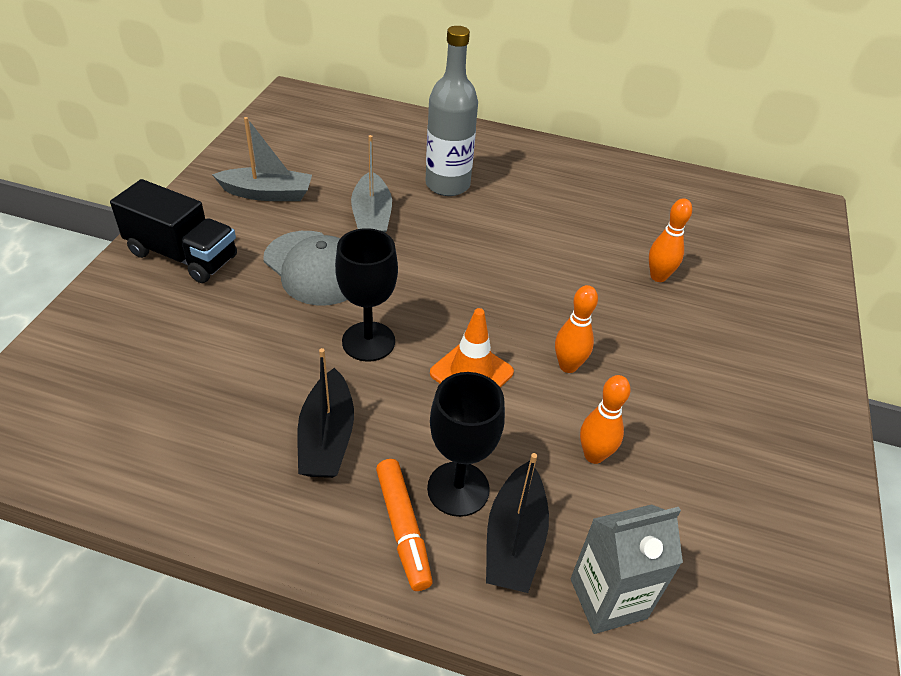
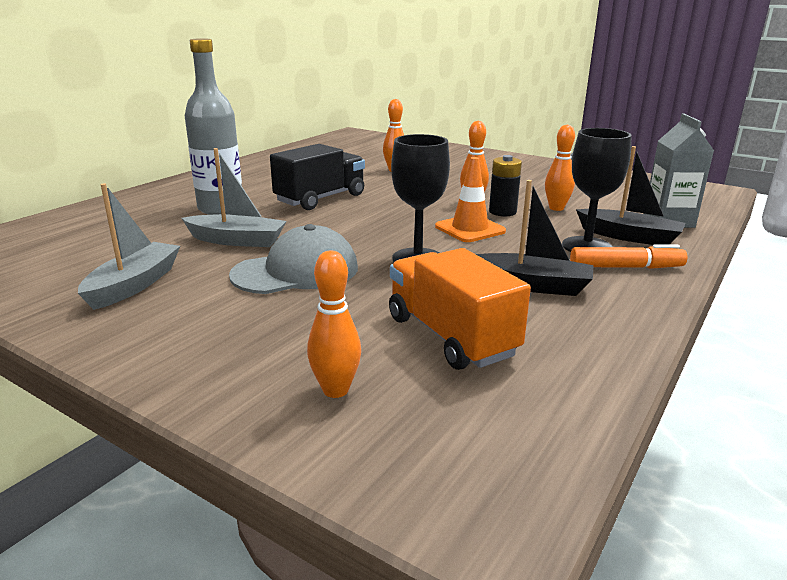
camera: 70 degrees left, 20 degrees down
(122, 334) = (335, 390): none -> orange bowling pin
(182, 255) = (206, 343): black truck -> black truck (321, 199)
(208, 386) = (451, 336): none -> orange truck
(548, 398) = (502, 212): none -> black battery

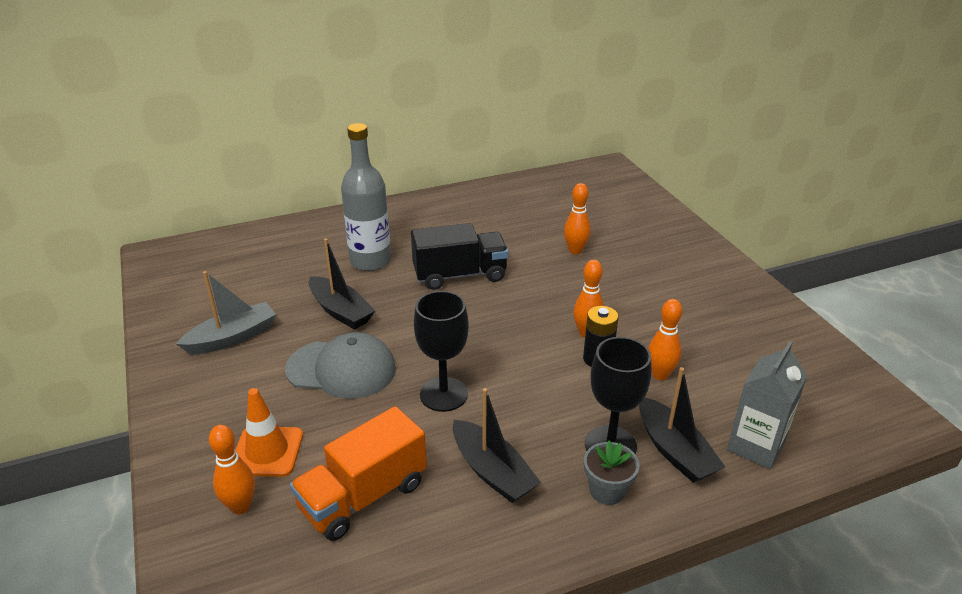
camera: 35 degrees right, 10 degrees up
(237, 240) = (340, 311): grey boat -> black boat
(451, 336) = (363, 496): orange truck -> orange truck turned 135 degrees counterclockwise
(470, 229) = (535, 372): orange traffic cone -> orange traffic cone (267, 451)
(625, 267) = (607, 490): orange marker -> grey flower pot

